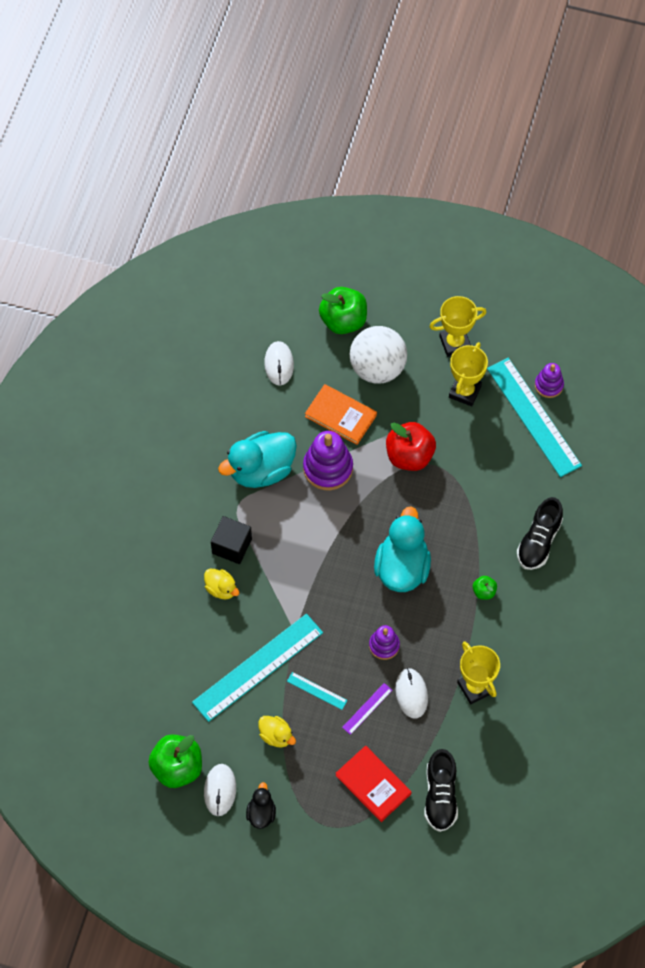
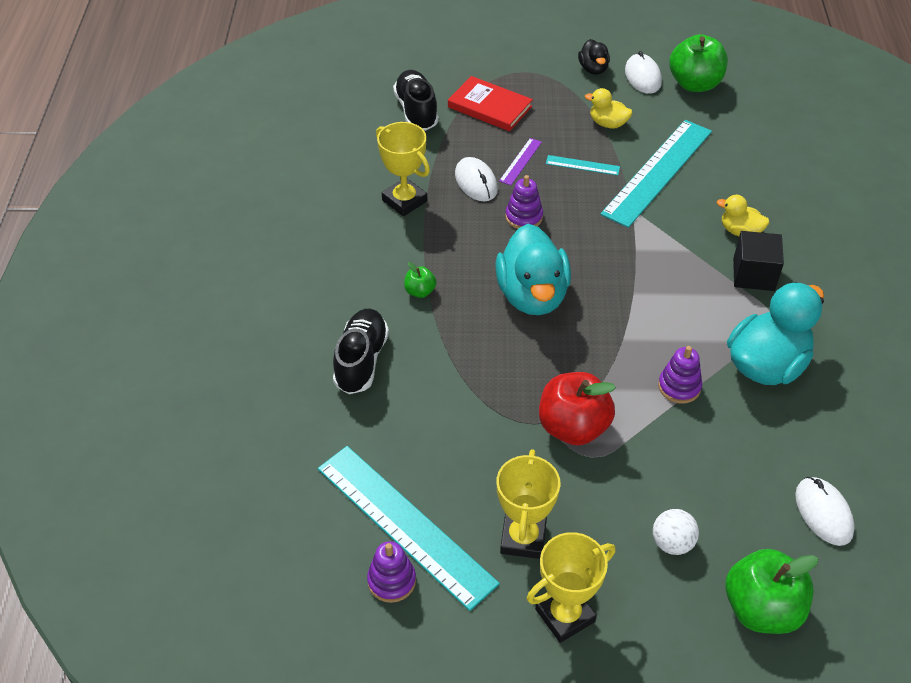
camera: 165 degrees right, 15 degrees down
(328, 468) = (679, 387): purple stacking toy -> purple stacking toy, size x0.59
(340, 416) = (694, 459): orange book -> none
(377, 368) = (672, 543): white ball -> white ball, size x0.48

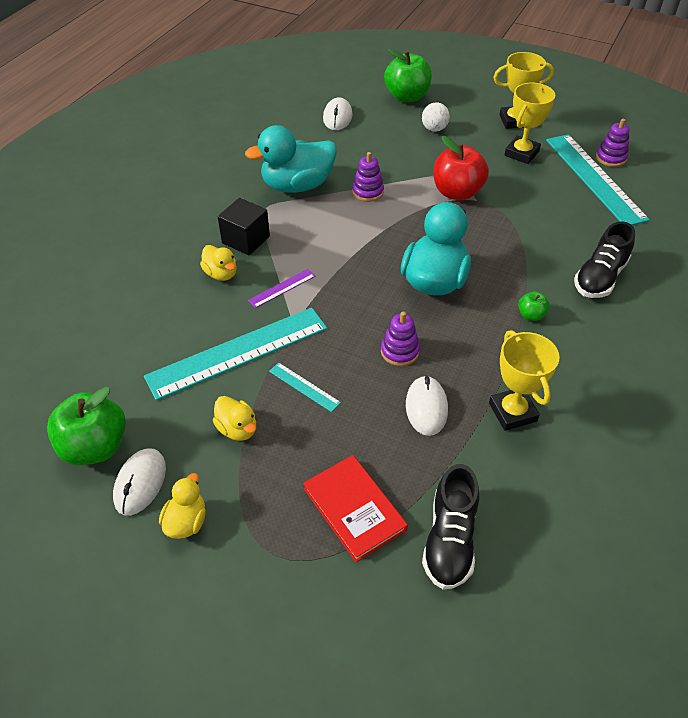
camera: 155 degrees left, 0 degrees up
(520, 161) = (364, 415): purple ruler -> purple ruler (282, 288)
(593, 69) = (186, 521): black duck -> yellow duck

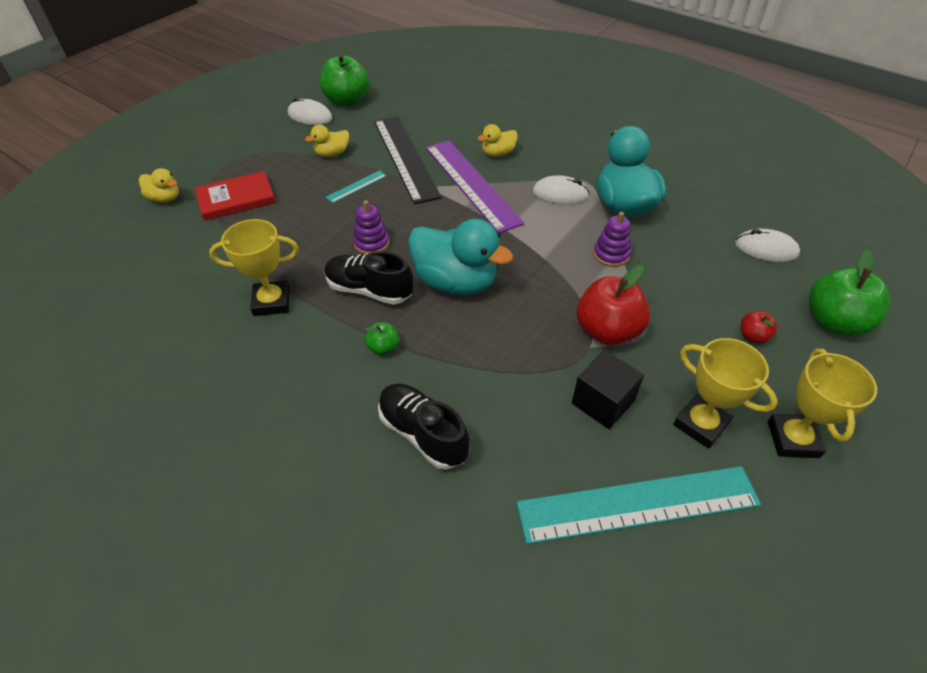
camera: 100 degrees right, 0 degrees up
(186, 521) = (271, 132): yellow duck -> yellow duck (165, 198)
(238, 352) = (405, 157): turquoise ruler -> black ruler
(246, 240) = (541, 168): black cube -> black cube (602, 402)
(282, 288) = (472, 184): purple ruler -> purple ruler, size x2.35
(426, 407) = (304, 249): white mouse -> white mouse (560, 194)
(434, 129) = (752, 336): white ball -> red apple
(449, 540) = (183, 240): black shoe -> black shoe (369, 290)
(610, 158) = (697, 552): purple stacking toy -> none

